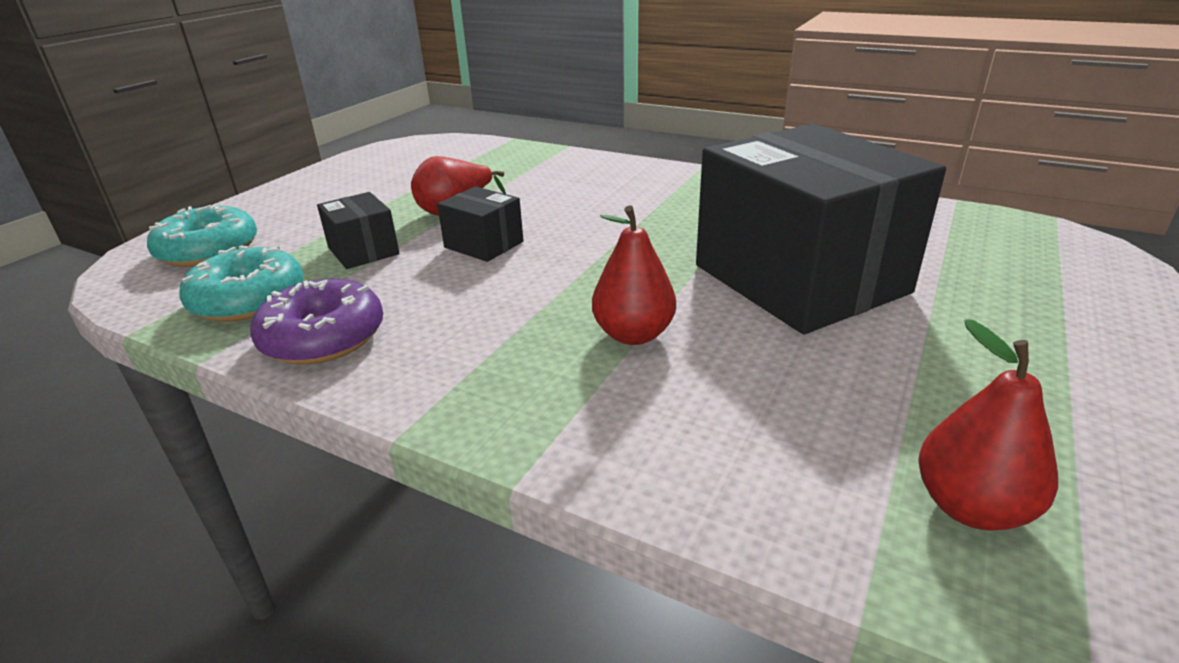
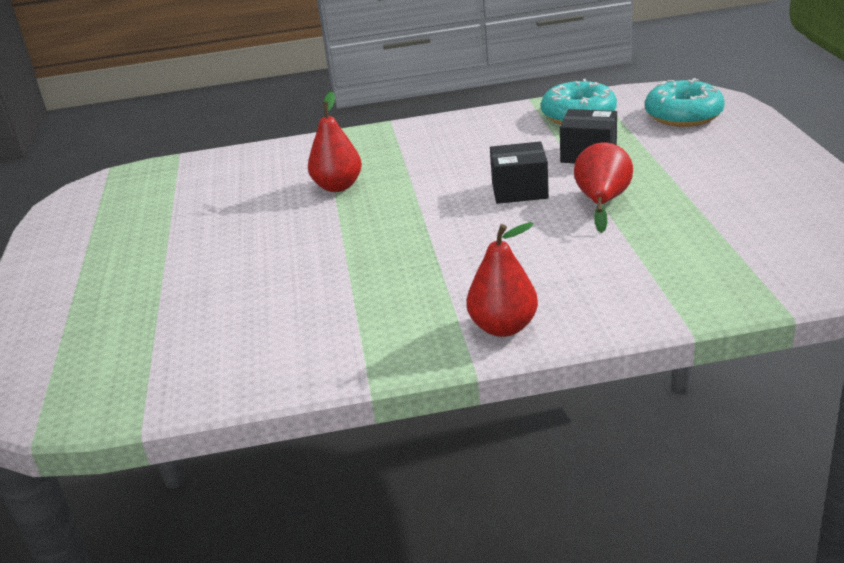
camera: 145 degrees right, 0 degrees up
(323, 337) = (496, 123): purple donut -> none
(799, 279) = (263, 259): black box -> none
(971, 507) = (142, 190): red pear -> red pear (503, 327)

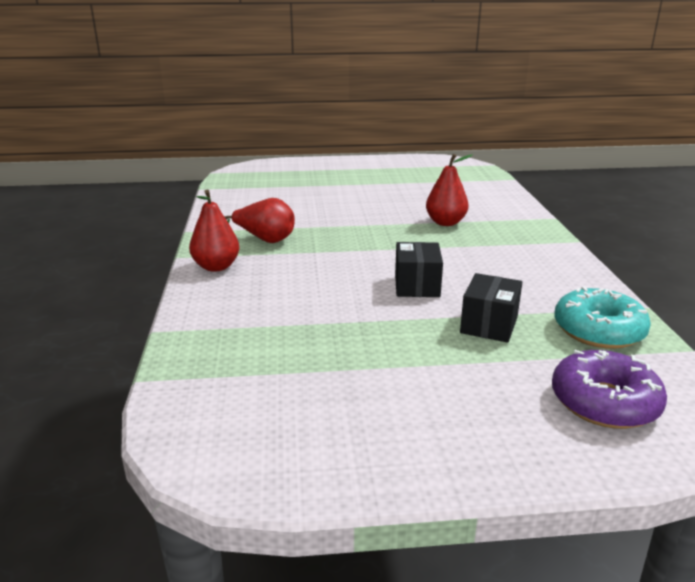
camera: 90 degrees right, 5 degrees down
(602, 202) = (380, 320): red pear -> red pear (265, 240)
(683, 115) = (604, 402): turquoise donut -> purple donut

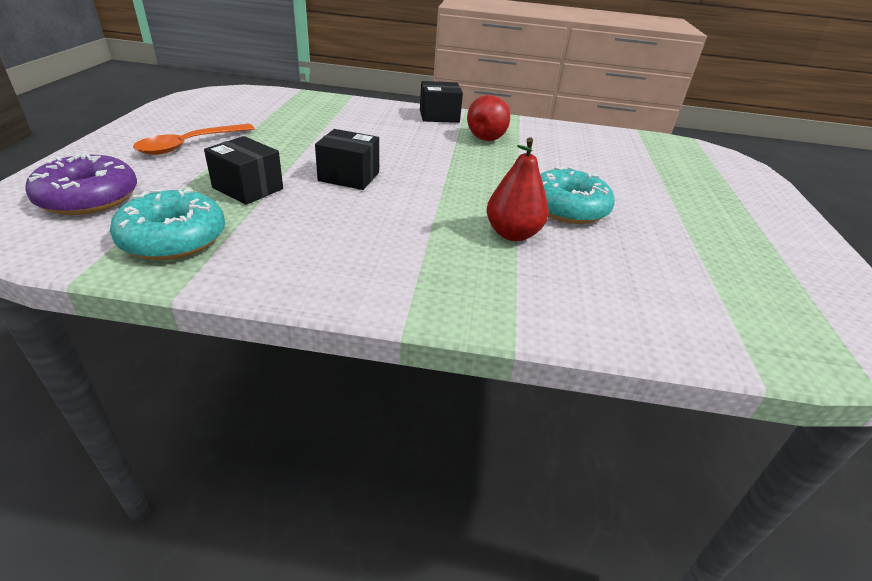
camera: 100 degrees right, 10 degrees up
(216, 267) = (439, 116): red pear -> black box
(390, 209) = (567, 208): none -> turquoise donut
(429, 395) = (190, 145): none -> orange spoon

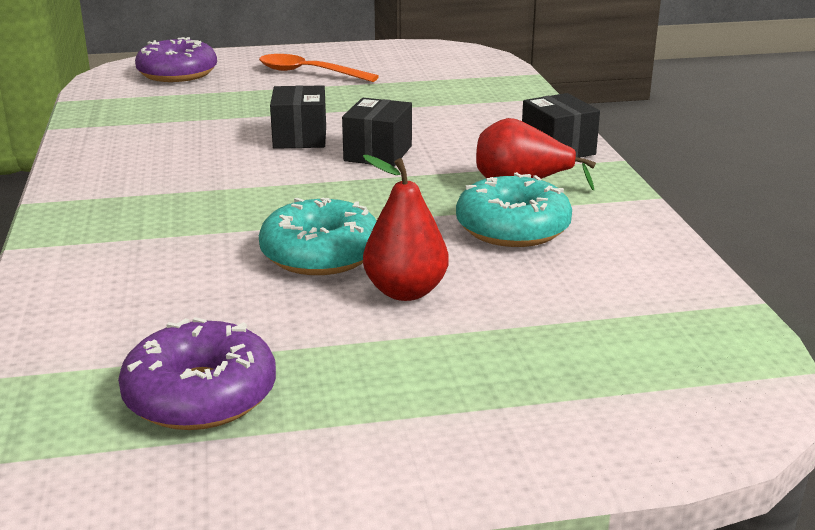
camera: 75 degrees right, 10 degrees down
(173, 238) = (130, 109): turquoise donut -> turquoise donut (512, 228)
(248, 188) = (236, 109): black box -> black box (378, 153)
(512, 234) = (223, 228): red pear -> red pear (405, 291)
(755, 277) = (200, 395): none -> purple donut

